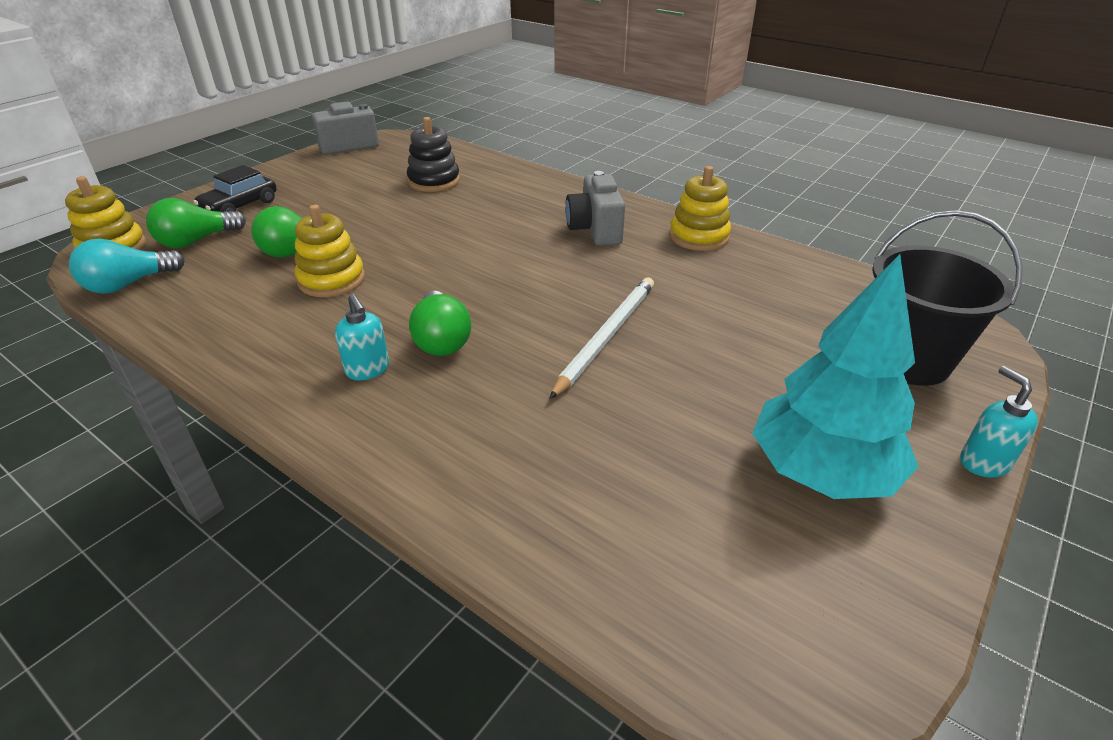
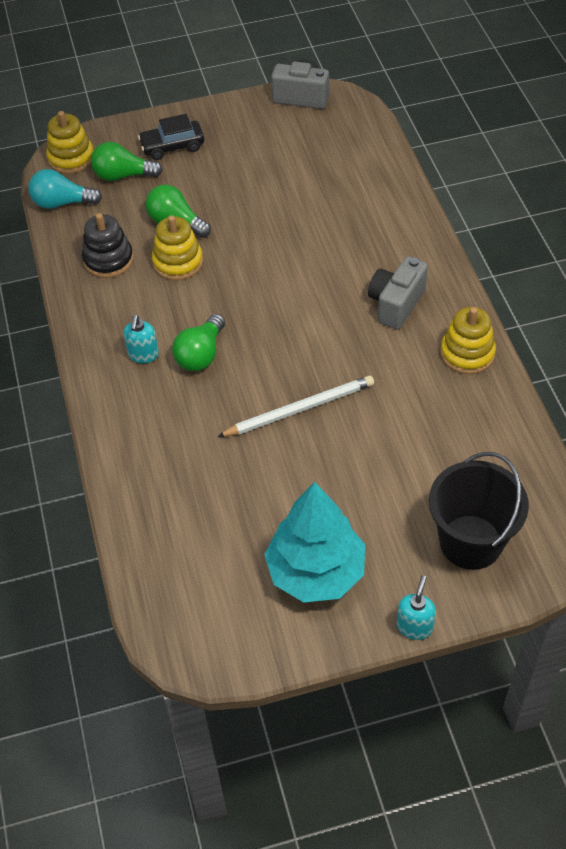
camera: 40 degrees right, 15 degrees up
(434, 181) = (329, 181): black stacking toy -> black stacking toy (108, 260)

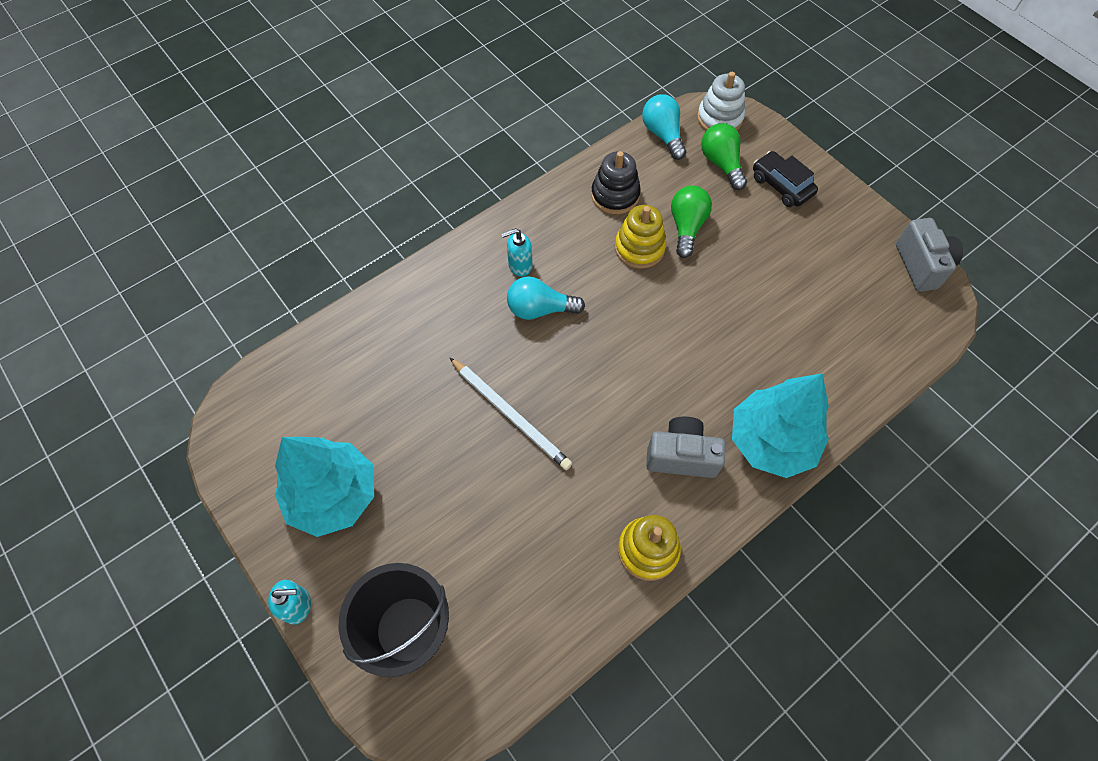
camera: 65 degrees right, 10 degrees up
(71, 158) = (719, 118): yellow stacking toy -> white stacking toy
(201, 354) = (540, 309): green light bulb -> turquoise light bulb
(409, 244) = (771, 442): none -> turquoise tree

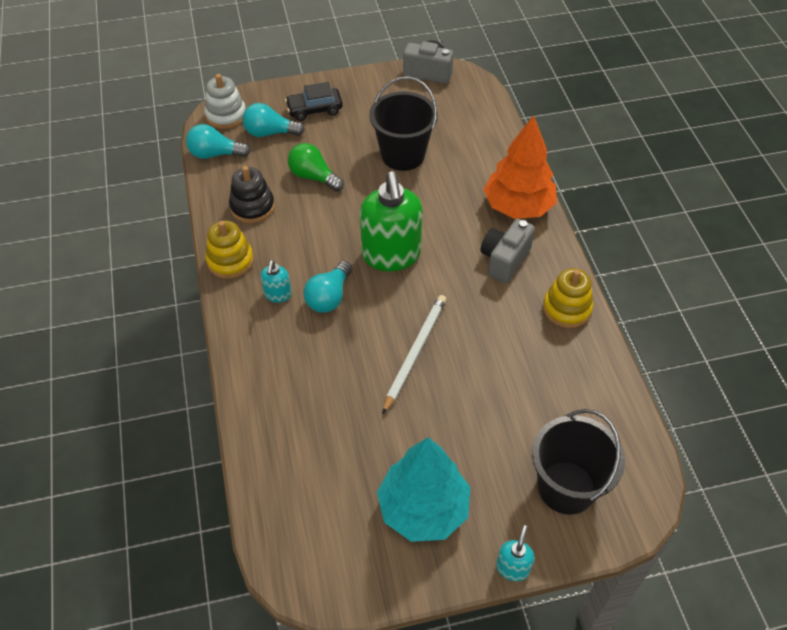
camera: 65 degrees left, 10 degrees down
(510, 415) = (415, 352): white pencil -> white pencil turned 45 degrees counterclockwise
(623, 341) = (391, 255): none -> green soap dispenser
(639, 248) = (313, 212): yellow stacking toy -> yellow stacking toy (230, 261)
(721, 164) = (270, 133): green light bulb -> turquoise light bulb
(771, 442) = (518, 207): turquoise tree -> orange tree
(772, 293) = (403, 155): none -> black bucket

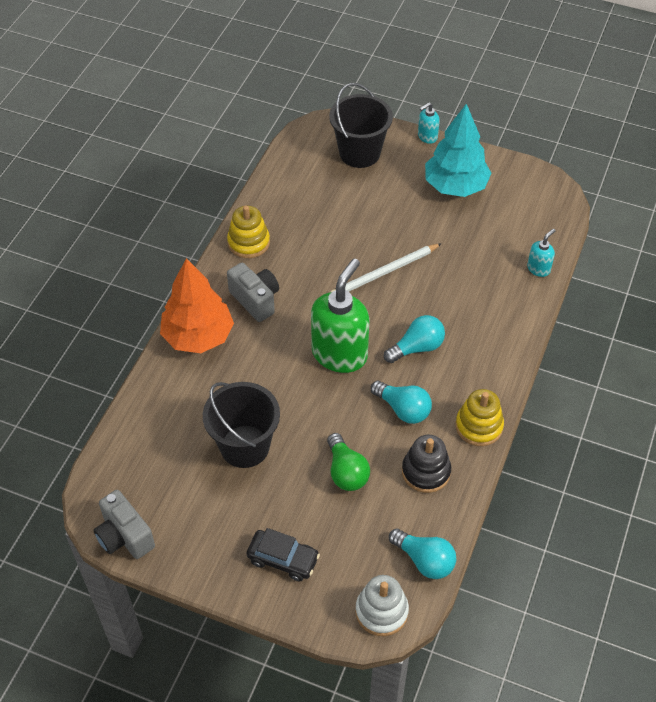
camera: 145 degrees left, 0 degrees up
(270, 133) = (351, 555): turquoise light bulb -> turquoise light bulb (403, 409)
(278, 295) = (457, 372): turquoise soap dispenser -> turquoise soap dispenser (538, 269)
(504, 260) = (255, 300): grey camera -> grey camera turned 105 degrees counterclockwise

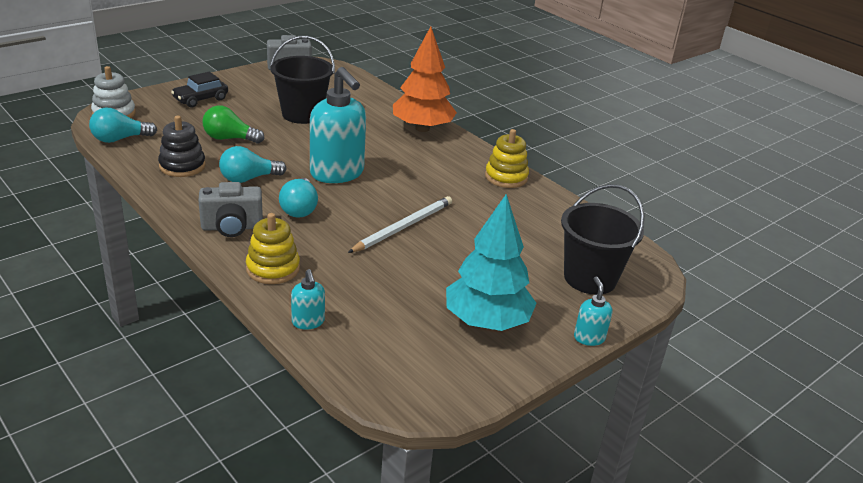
camera: 115 degrees right, 20 degrees down
(255, 300) = (435, 159): grey camera -> grey camera (232, 227)
(340, 354) = (337, 173): green soap dispenser -> turquoise soap dispenser
(384, 272) = (403, 227): white pencil -> white pencil turned 45 degrees clockwise
(479, 426) = (184, 204): yellow stacking toy -> yellow stacking toy (273, 268)

